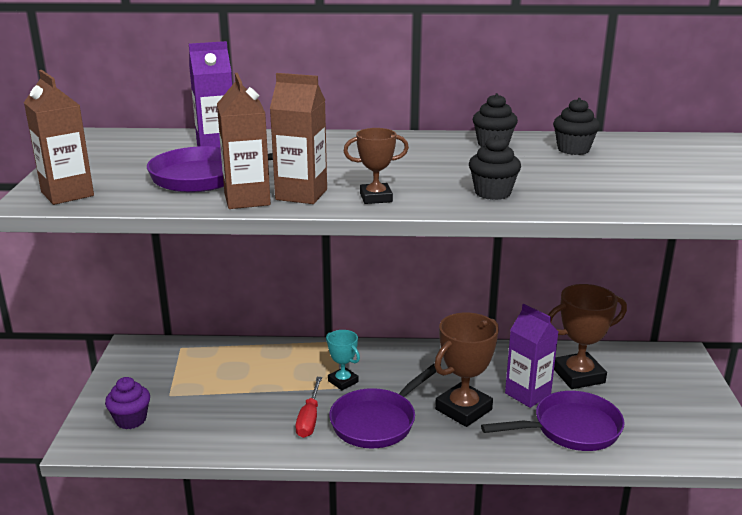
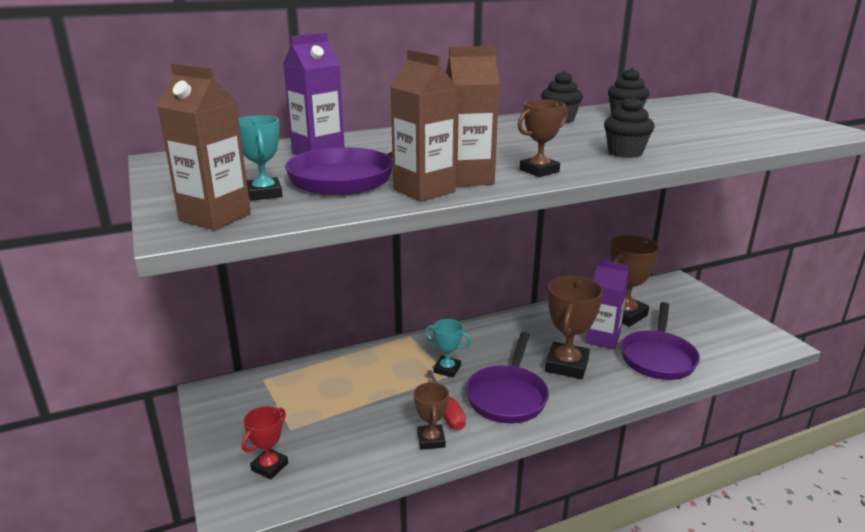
camera: 25 degrees left, 0 degrees up
(126, 180) = (264, 193): none -> turquoise trophy
(131, 420) = (269, 466): purple cupcake -> red trophy
(274, 439) = (431, 440): none -> brown trophy
(571, 429) = (658, 357): purple pan -> purple pan turned 150 degrees clockwise

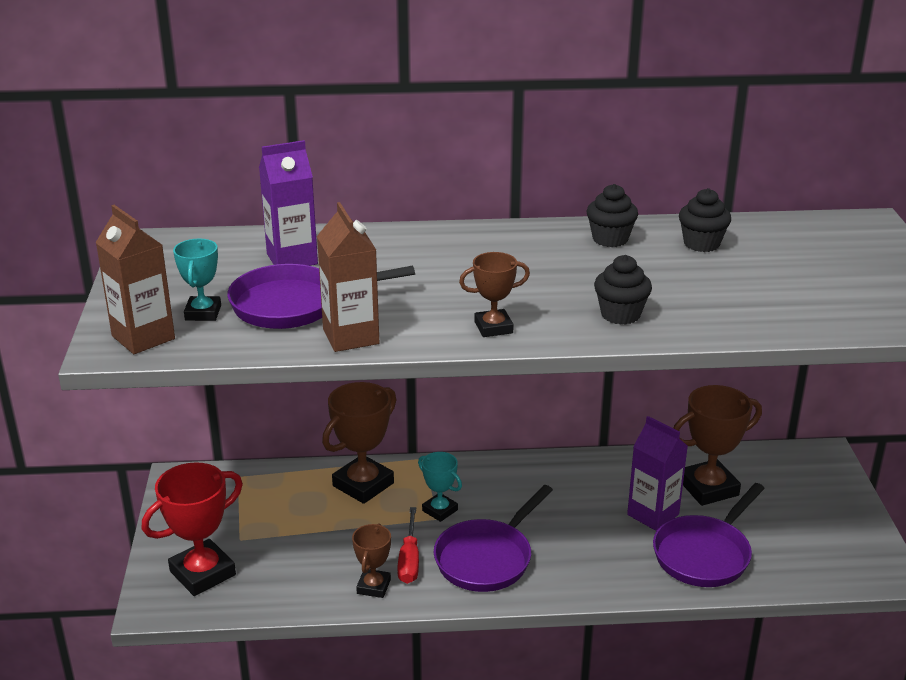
camera: 20 degrees right, 5 degrees up
(269, 466) = (202, 573): red trophy -> red trophy, size x1.77
(469, 179) = (409, 326): brown carton -> none
(566, 365) = (582, 537): brown trophy -> brown trophy (363, 484)

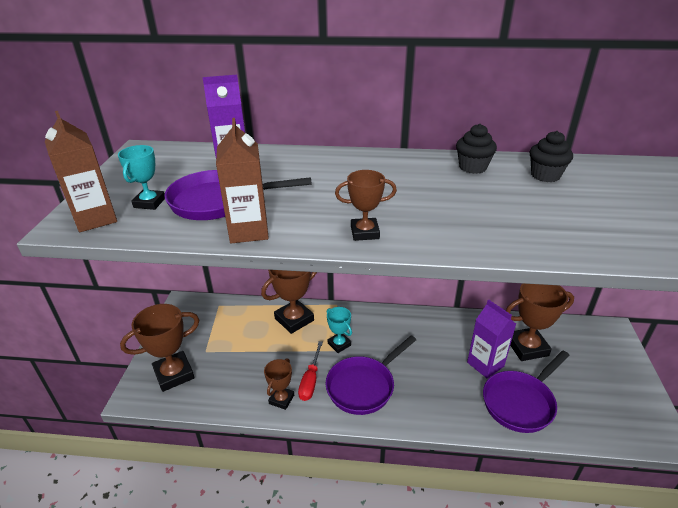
camera: 10 degrees right, 5 degrees up
(202, 573) = (174, 374): red trophy -> brown trophy
(620, 314) = (473, 229): black cupcake -> none

